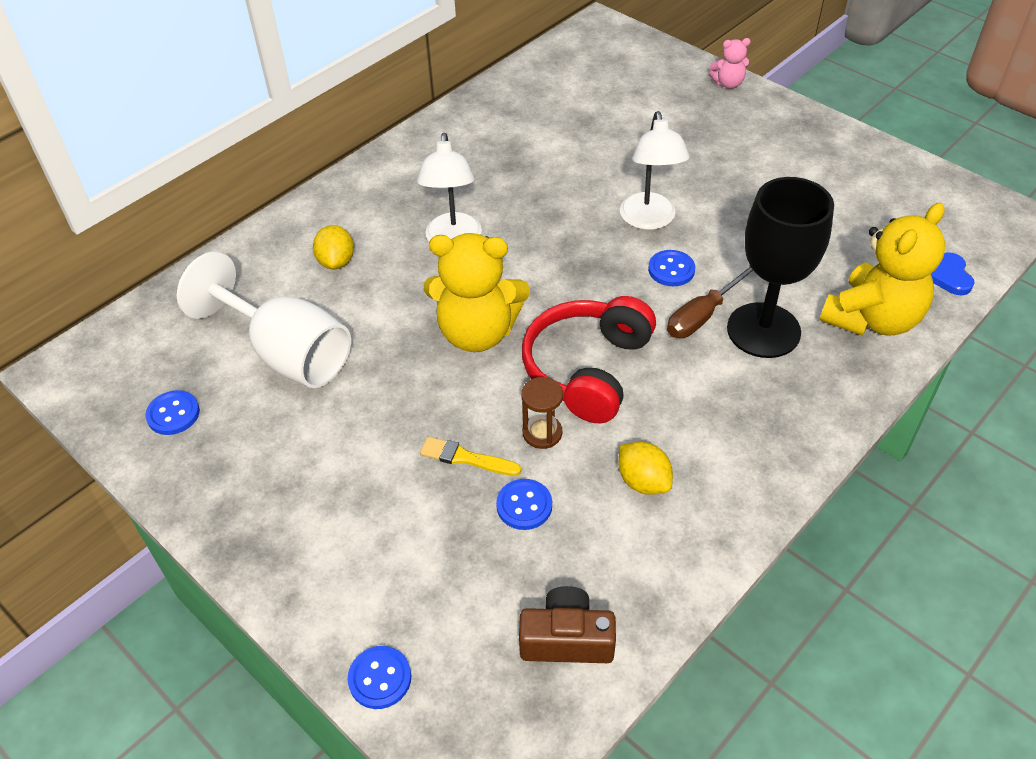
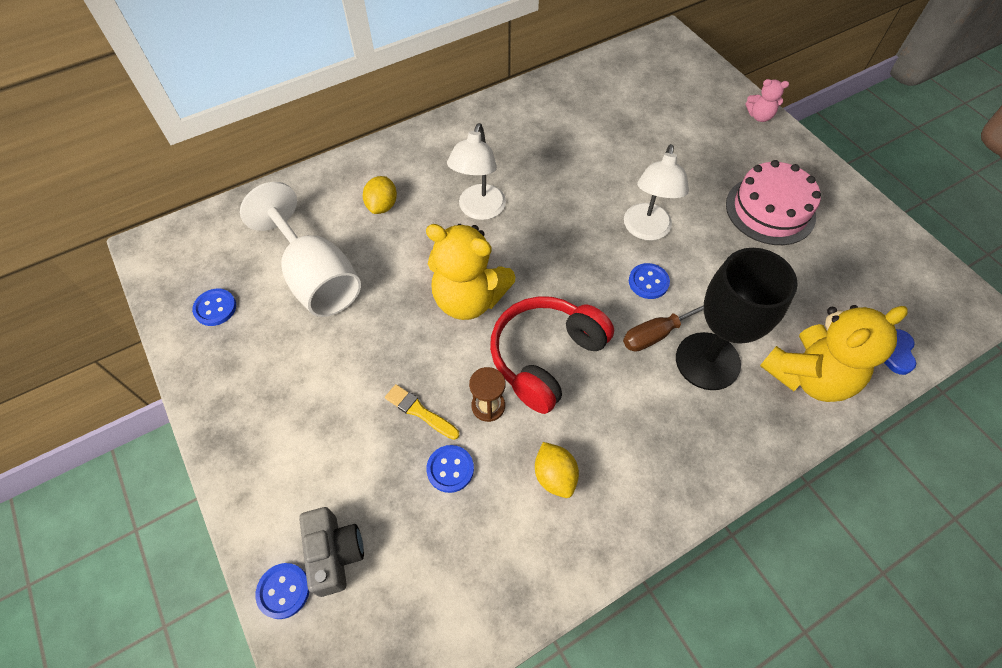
camera: 15 degrees right, 10 degrees up
(425, 624) = (334, 553): none -> grey camera
(566, 639) = (440, 604): brown camera -> none
(774, 172) = (770, 210): none -> pink cake

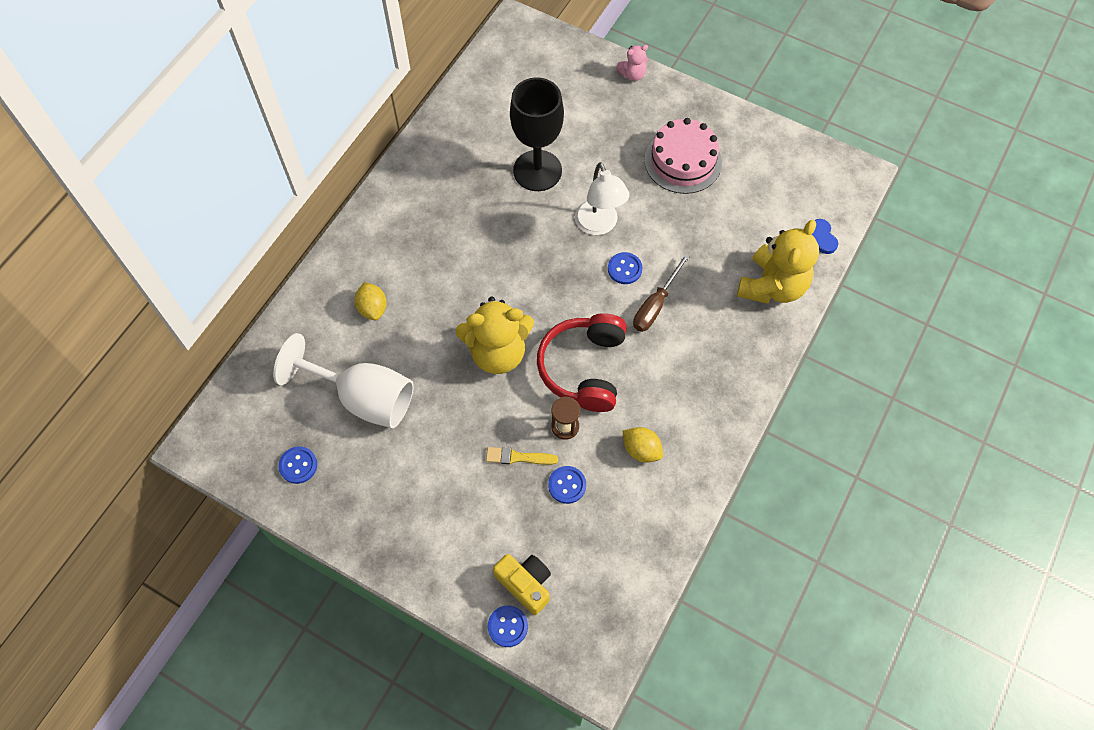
camera: 30 degrees left, 5 degrees up
(334, 553) = (525, 584): grey camera -> yellow camera
(479, 210) = (456, 272): white lamp -> none
(707, 361) = (699, 311): black goblet -> black goblet (537, 171)

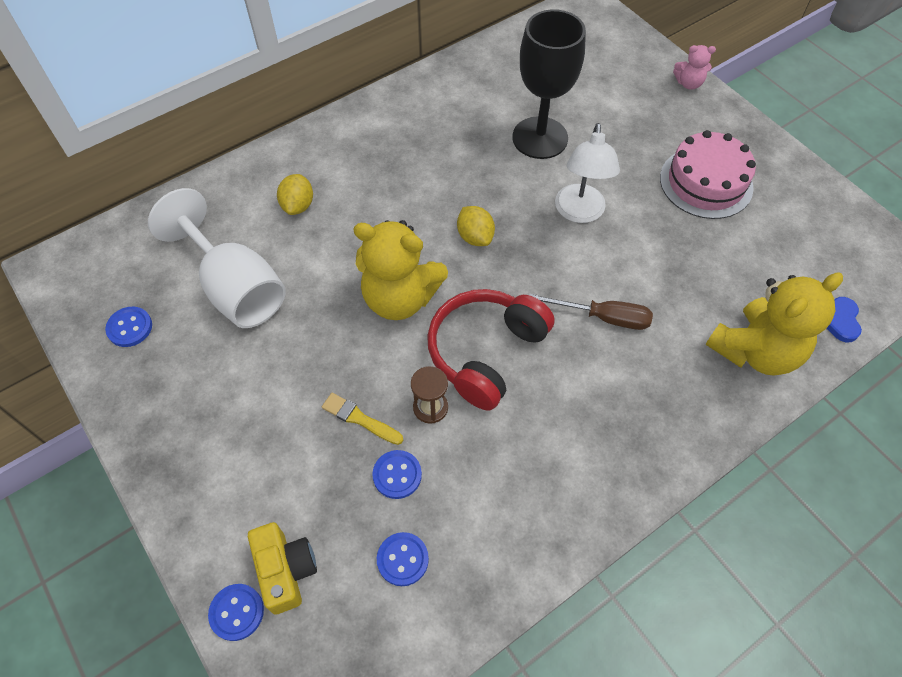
camera: 25 degrees right, 5 degrees down
(624, 269) = (586, 266): blue button -> blue button (402, 559)
(641, 450) = (505, 473): yellow lemon -> yellow lemon (475, 237)
(655, 305) = (603, 317): brown screwdriver -> brown screwdriver turned 135 degrees counterclockwise

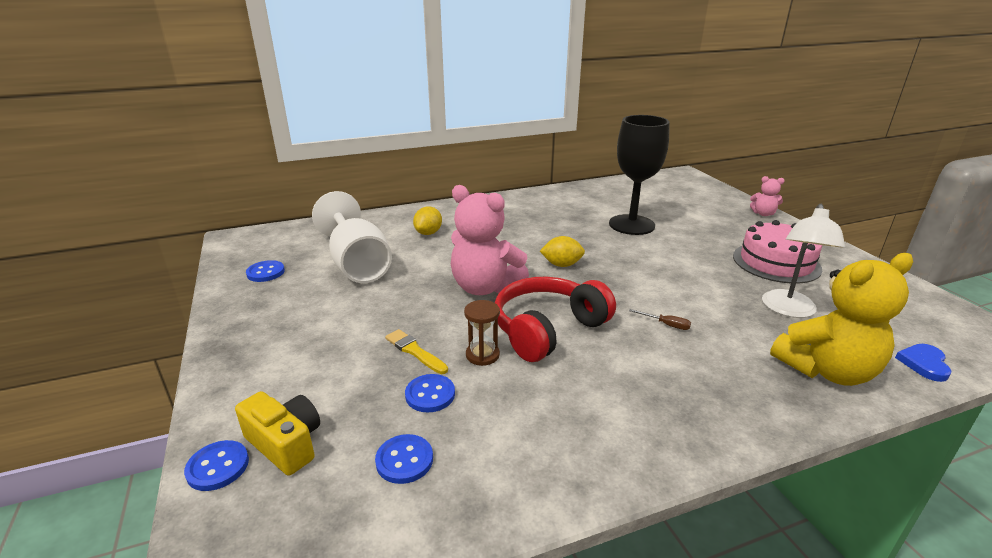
camera: 15 degrees right, 30 degrees down
(286, 570) = (285, 444): yellow camera -> yellow camera turned 45 degrees counterclockwise
(400, 298) = (485, 287): yellow teddy bear -> pink teddy bear
(475, 237) = (561, 265): yellow lemon -> yellow lemon turned 75 degrees counterclockwise
(579, 213) = (656, 264): white lamp -> white lamp (789, 310)
(603, 317) = (666, 324): brown screwdriver -> brown screwdriver, size x0.52

